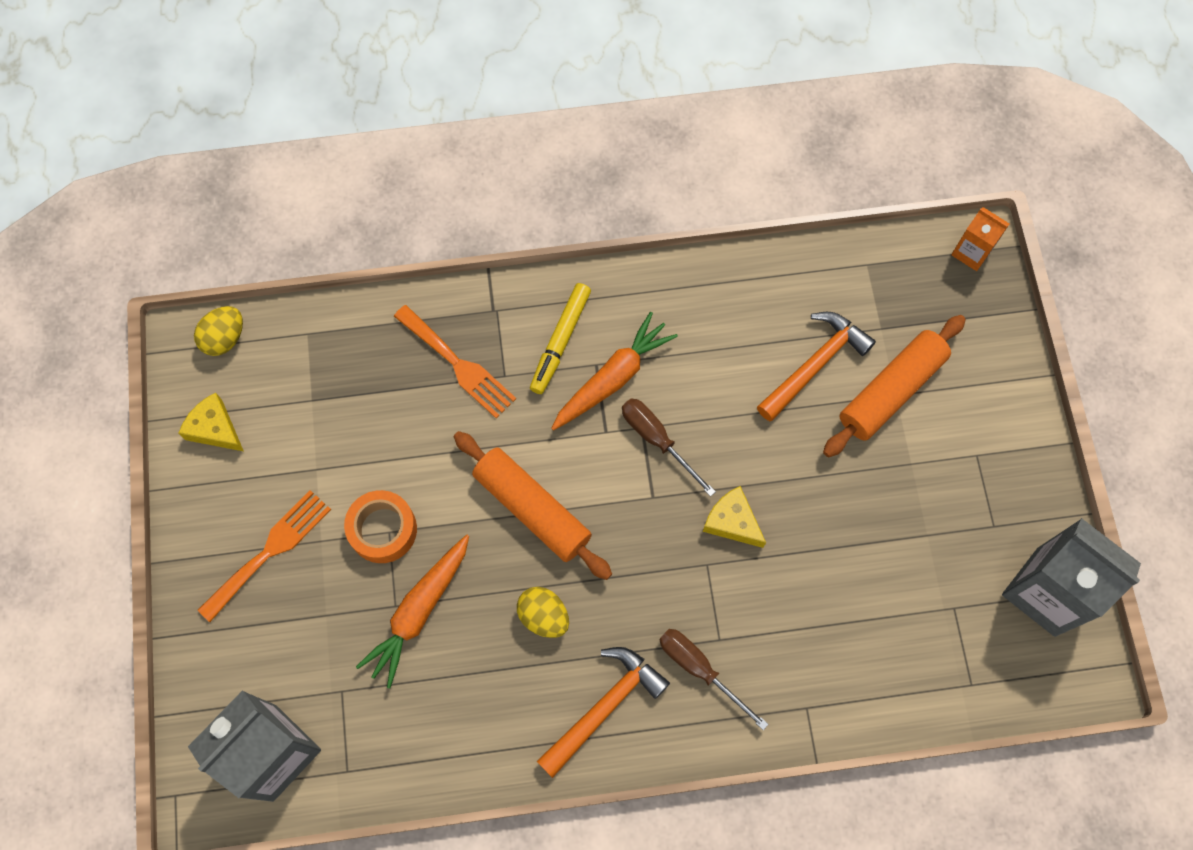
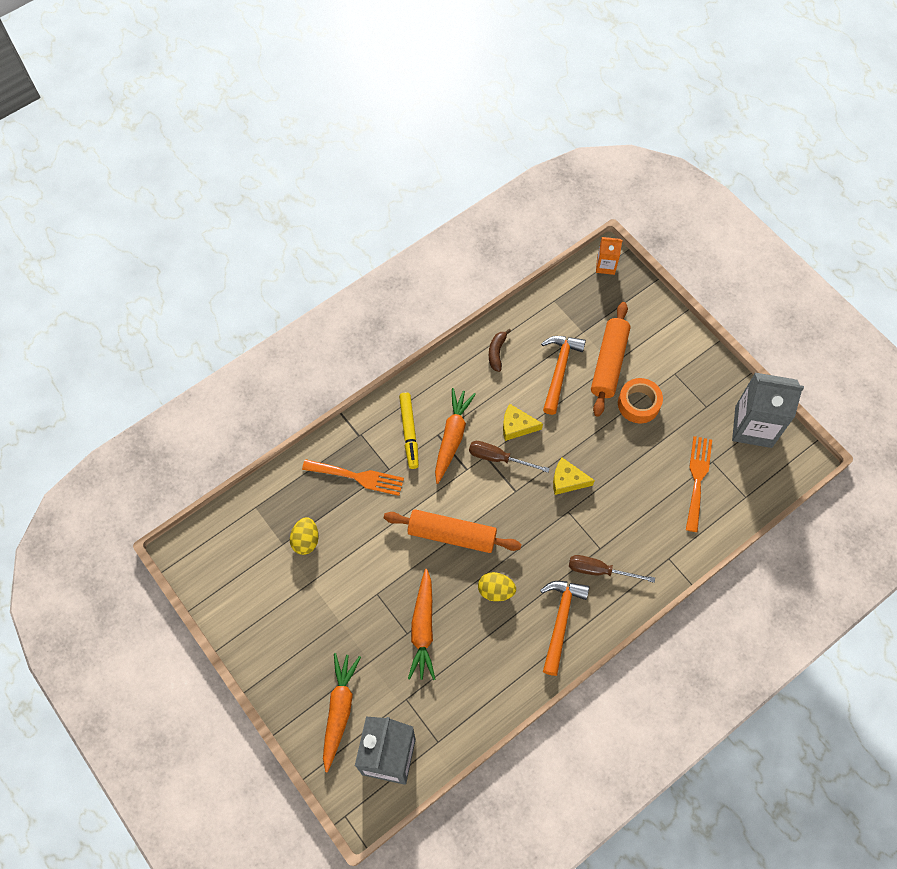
camera: 30 degrees left, 5 degrees down
(215, 428) = (233, 592): yellow cheese -> yellow cheese (516, 426)
(224, 338) = (206, 537): yellow egg -> yellow egg (306, 540)
(250, 656) = (339, 710): none -> orange carrot
(270, 551) = (313, 644): orange fork -> orange fork (697, 479)
(383, 530) = (372, 594): orange tape -> orange tape (638, 404)
(743, 295) = (497, 352): none -> brown banana

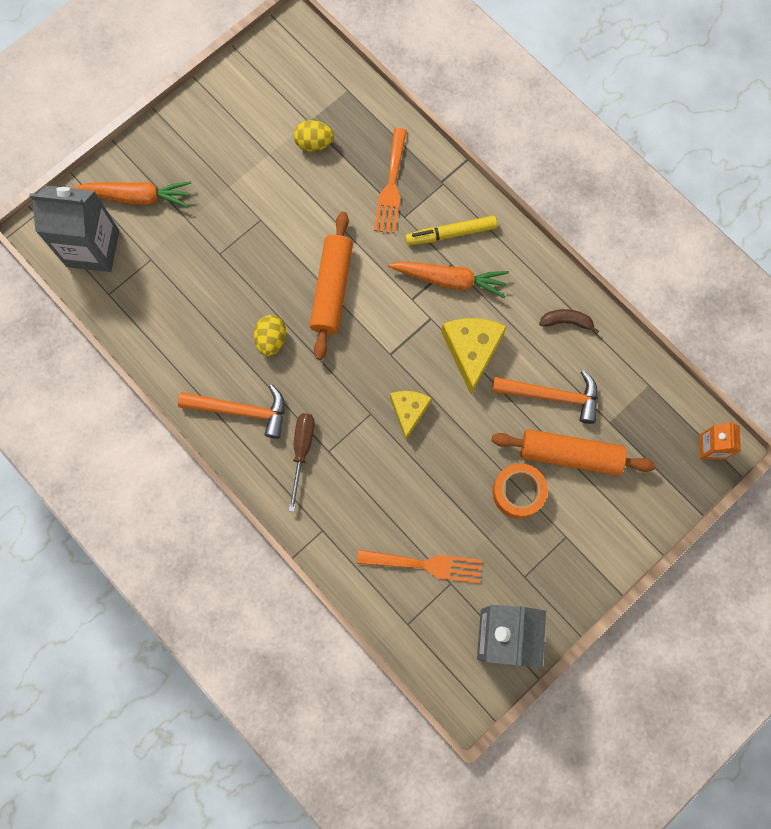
camera: 85 degrees right, 10 degrees up
(423, 628) = (225, 269): orange carrot -> none
(498, 458) = (429, 333): brown screwdriver -> none
(516, 426) = (472, 350): yellow cheese -> yellow cheese, size x1.54

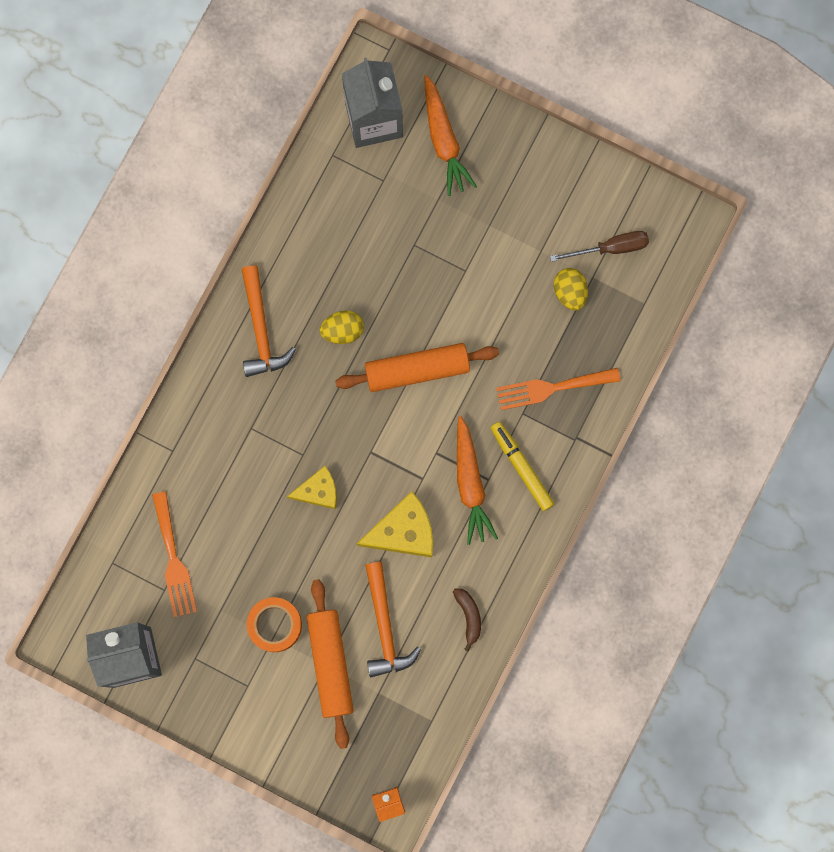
camera: 70 degrees right, 5 degrees up
(302, 451) = (241, 403): brown screwdriver -> brown screwdriver (610, 248)

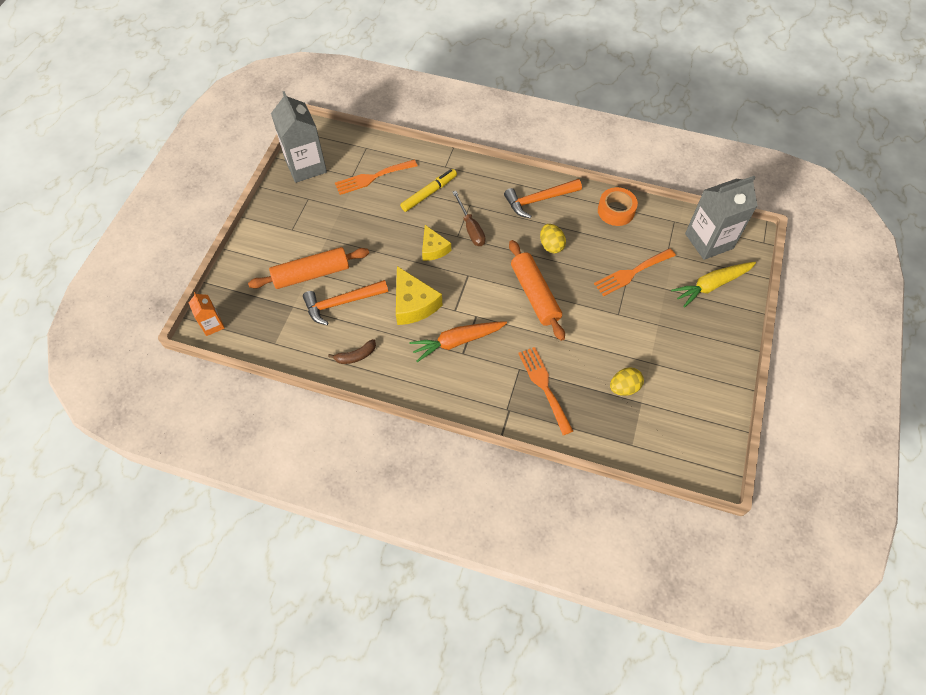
camera: 80 degrees right, 20 degrees down
(275, 625) = (335, 238): orange tape -> orange tape (616, 211)
(406, 236) = (631, 273): none -> orange fork
(444, 140) = (711, 285): orange carrot -> yellow carrot
(522, 468) = (476, 374): yellow marker -> yellow marker (428, 193)
(610, 248) = (669, 412): brown screwdriver -> brown screwdriver (470, 228)

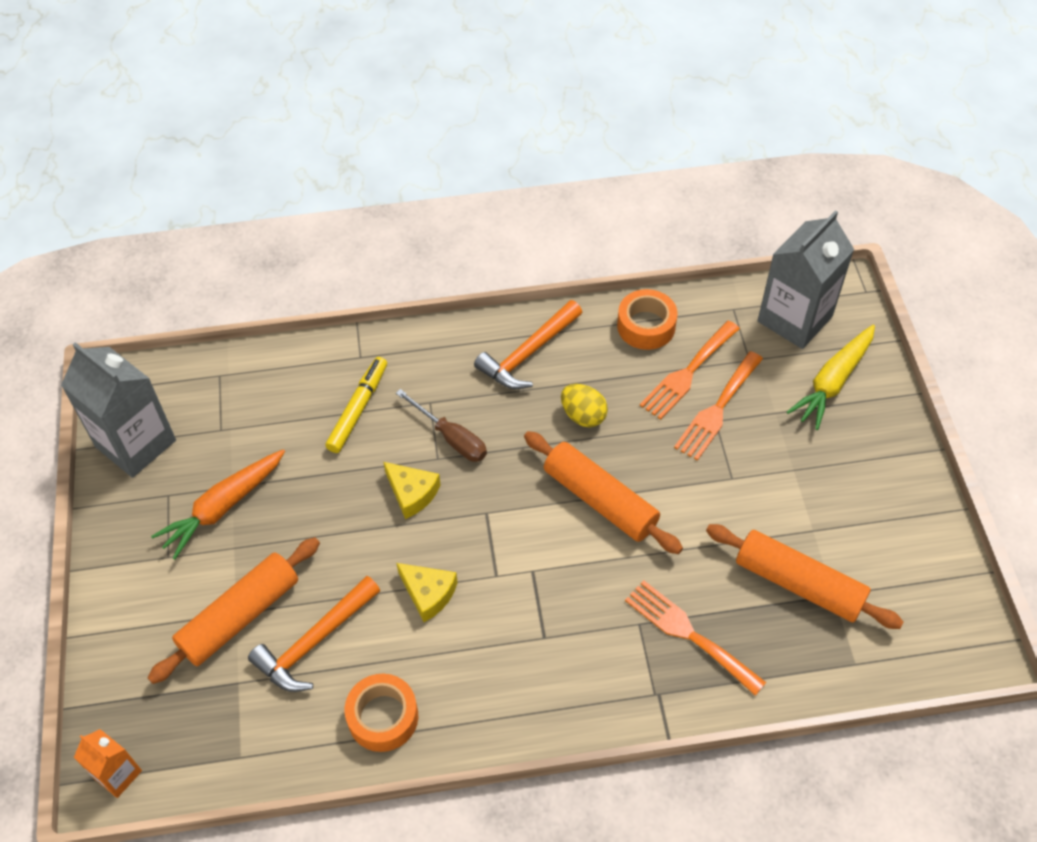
camera: 25 degrees left, 5 degrees down
(356, 356) = (383, 717): brown banana -> orange tape
(372, 178) = (255, 419): orange fork -> orange fork (687, 373)
(413, 304) = (428, 594): yellow cheese -> yellow cheese, size x0.65
(457, 341) = (526, 623): orange carrot -> orange carrot (223, 507)
(624, 387) = (799, 584): yellow egg -> orange rolling pin

